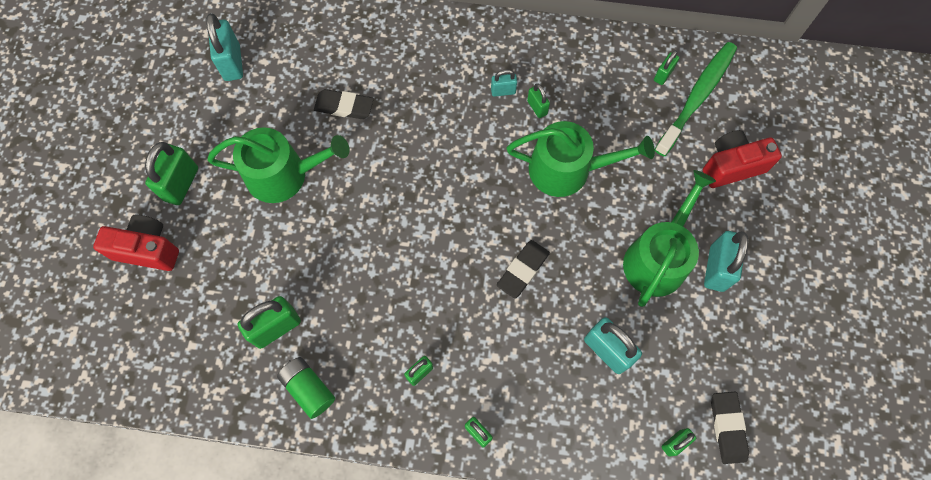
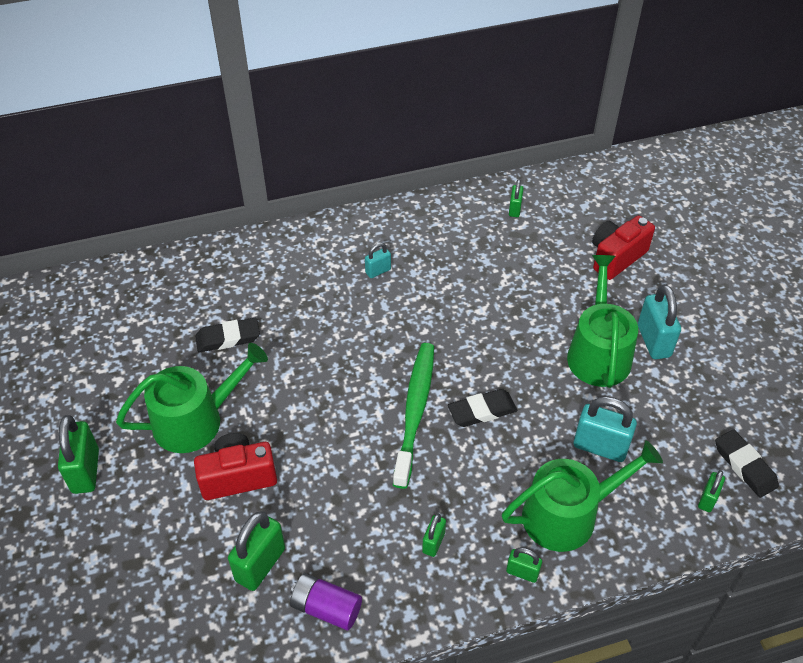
camera: 25 degrees left, 20 degrees down
(147, 249) = (76, 548): red camera -> red camera (238, 477)
(232, 63) = (89, 341): turquoise padlock -> none
(308, 388) = (326, 608): green battery -> purple battery
(523, 270) = (482, 411): black eraser -> black eraser turned 60 degrees clockwise
(537, 107) = (417, 273): green padlock -> none
(567, 169) = (474, 312): green watering can -> green watering can (568, 514)
(697, 97) = (554, 216): green toothbrush -> green toothbrush (415, 411)

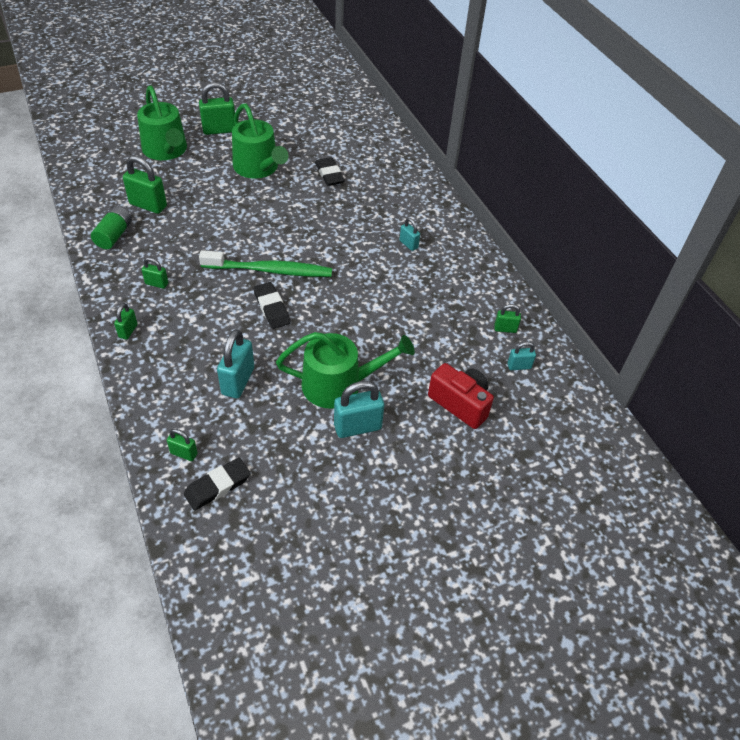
camera: 80 degrees right, 0 degrees up
(238, 477) = (213, 190): red camera -> none
(326, 608) = (114, 235): purple battery -> green battery
(565, 207) = (519, 366): none -> turquoise padlock
(568, 514) = (175, 358): green watering can -> green watering can (166, 150)

